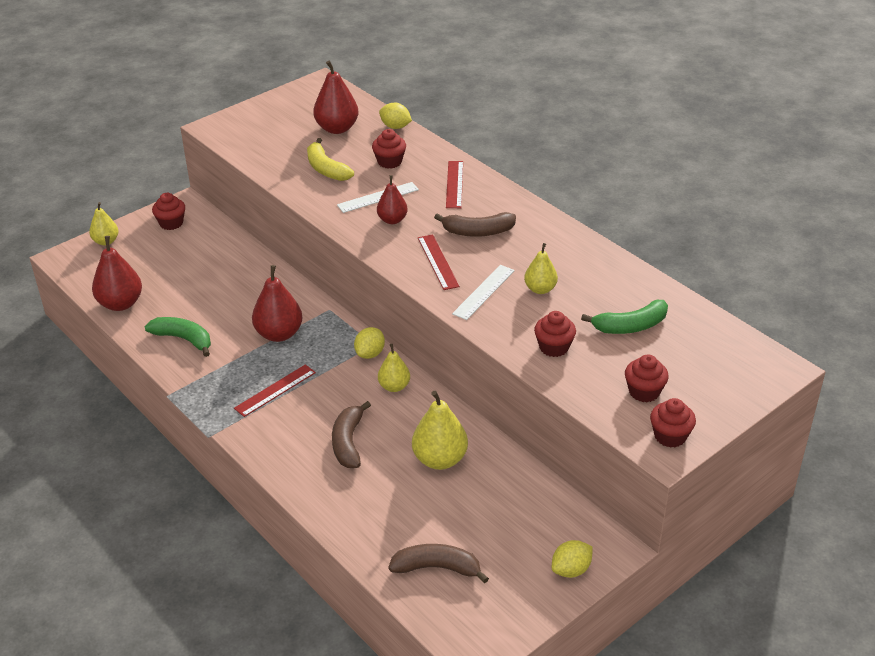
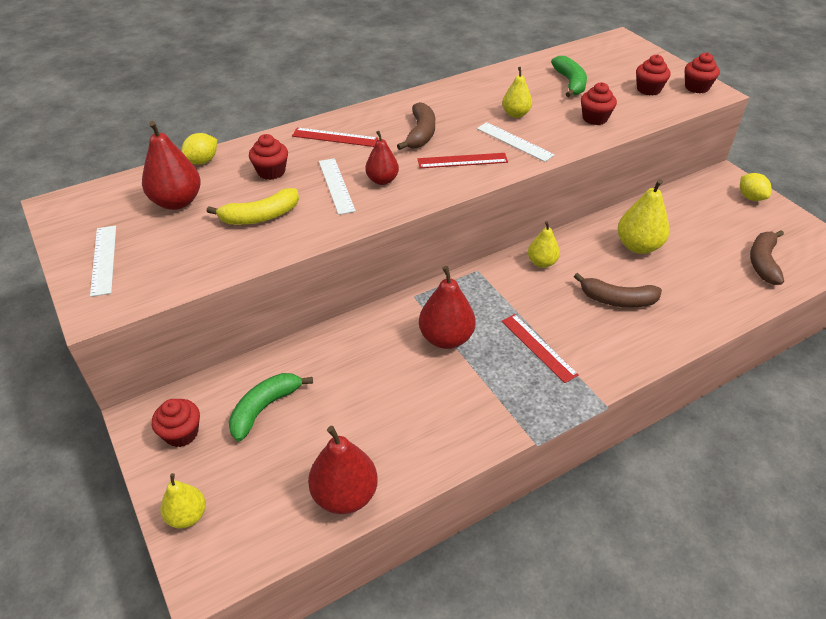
camera: 80 degrees left, 5 degrees up
(183, 339) = (436, 425): green banana -> green banana (264, 408)
(263, 116) = (103, 259): none -> white ruler
(370, 353) = (491, 273): yellow lemon -> none

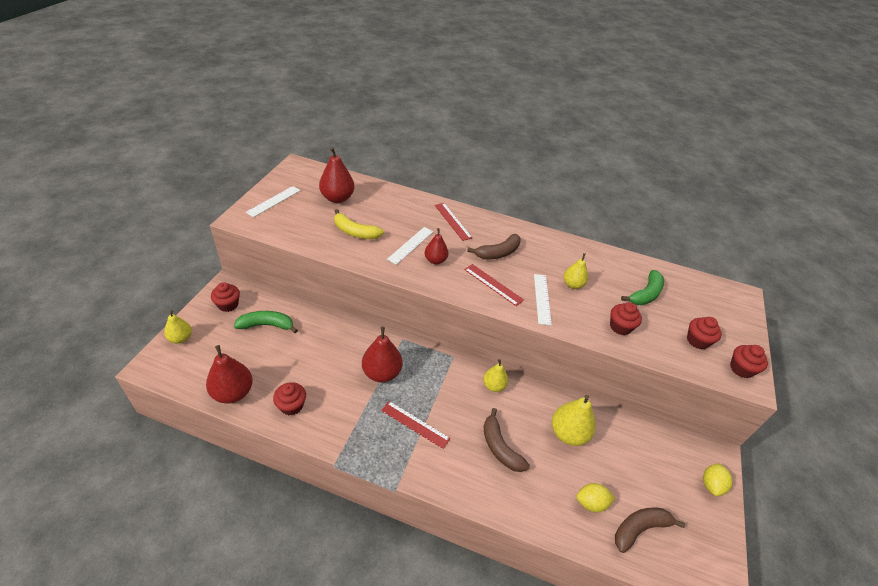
camera: 45 degrees right, 0 degrees up
(202, 161) = (377, 187): yellow lemon -> yellow lemon (591, 503)
(271, 172) = (395, 215): red cupcake -> red cupcake (291, 406)
(538, 347) = (415, 424): red ruler -> red ruler turned 75 degrees counterclockwise

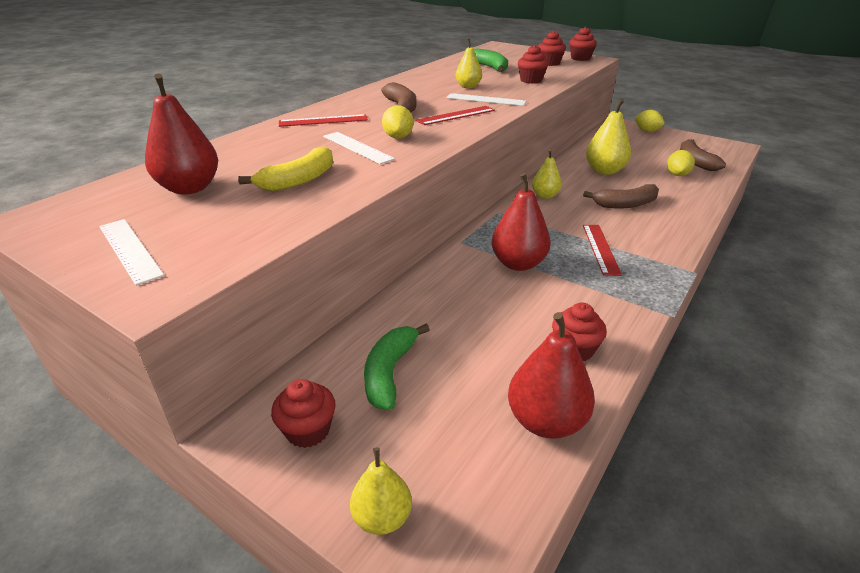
camera: 70 degrees left, 10 degrees down
(415, 424) = (600, 249): red ruler -> red ruler turned 45 degrees counterclockwise
(435, 260) = (398, 137): red pear -> yellow lemon

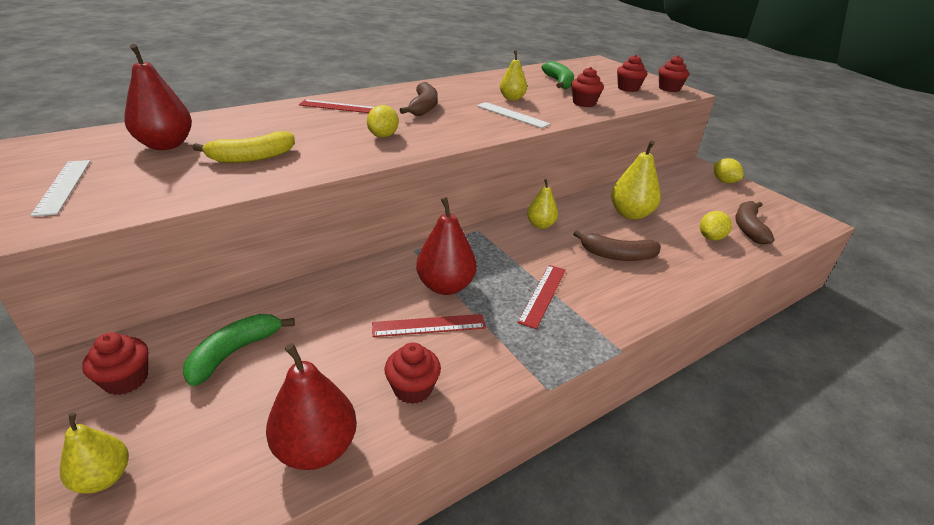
camera: 20 degrees right, 0 degrees up
(357, 147) = (336, 138): white ruler -> none
(456, 115) = (463, 125): red ruler -> red ruler (429, 326)

